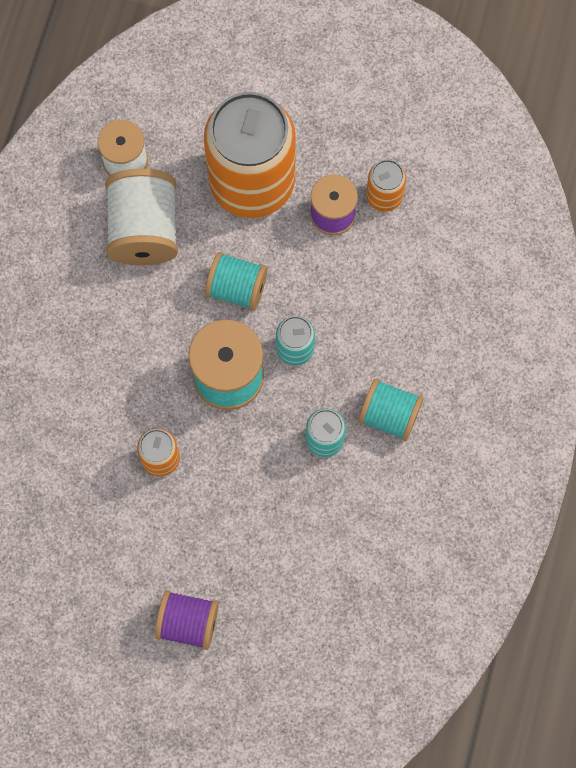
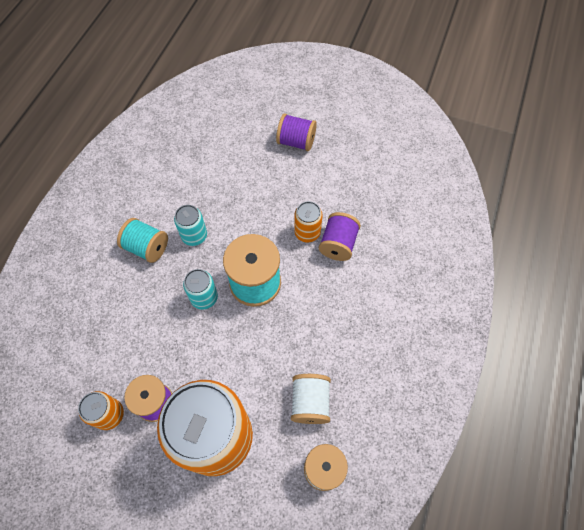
camera: 175 degrees left, 10 degrees down
(115, 444) = (338, 244): none -> purple spool
(144, 229) = (310, 402): white spool -> white spool, size x0.66
(237, 288) = (241, 347): turquoise spool -> none

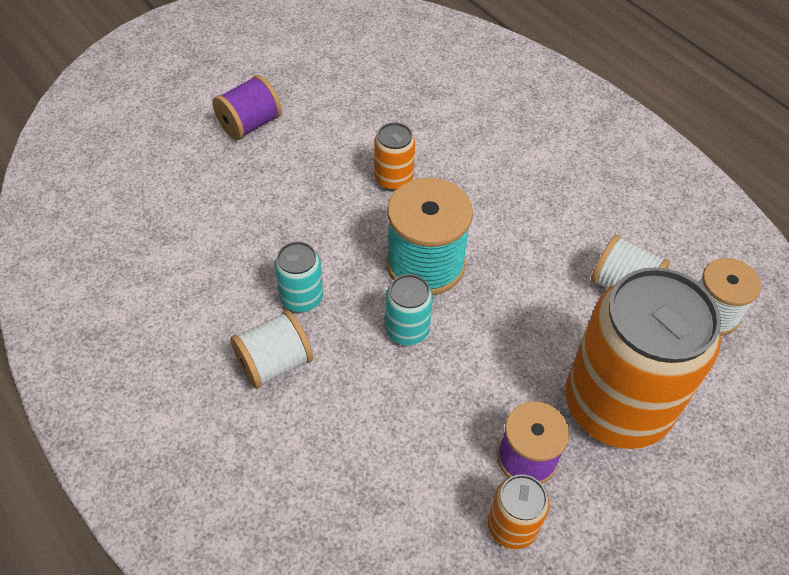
camera: 60 degrees left, 10 degrees down
(147, 247) = (274, 363): turquoise spool -> white spool
(338, 244) = (433, 159): purple spool -> none

